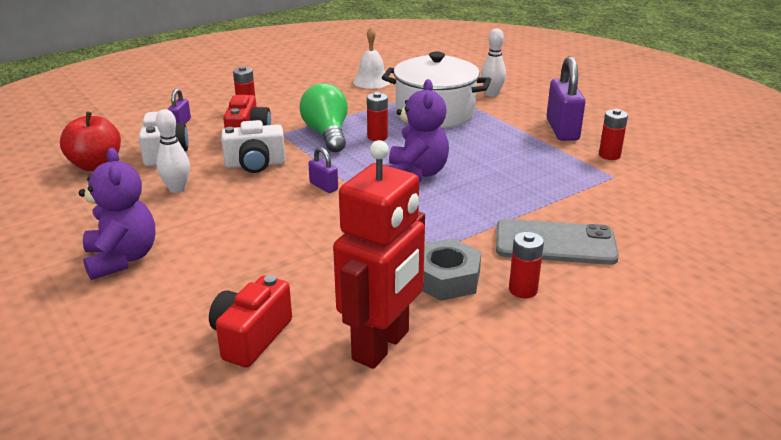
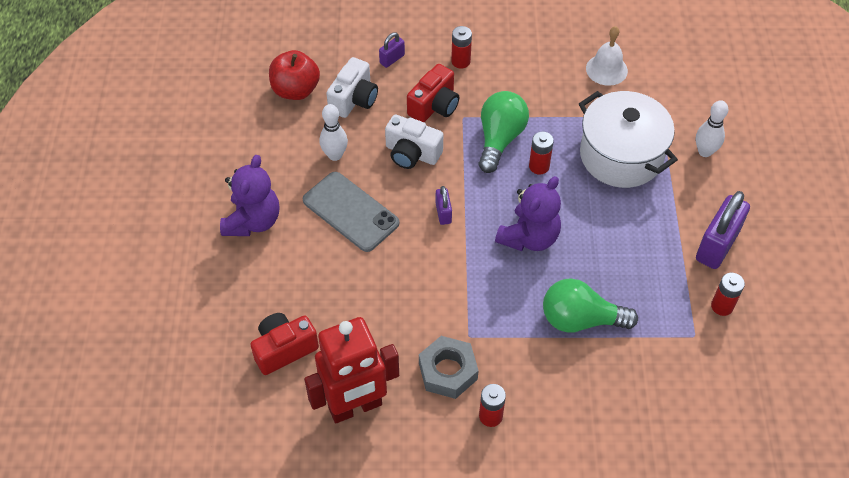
camera: 35 degrees right, 25 degrees up
(518, 201) = (580, 319): none -> green light bulb
(555, 243) = (561, 384): grey phone -> grey phone (350, 211)

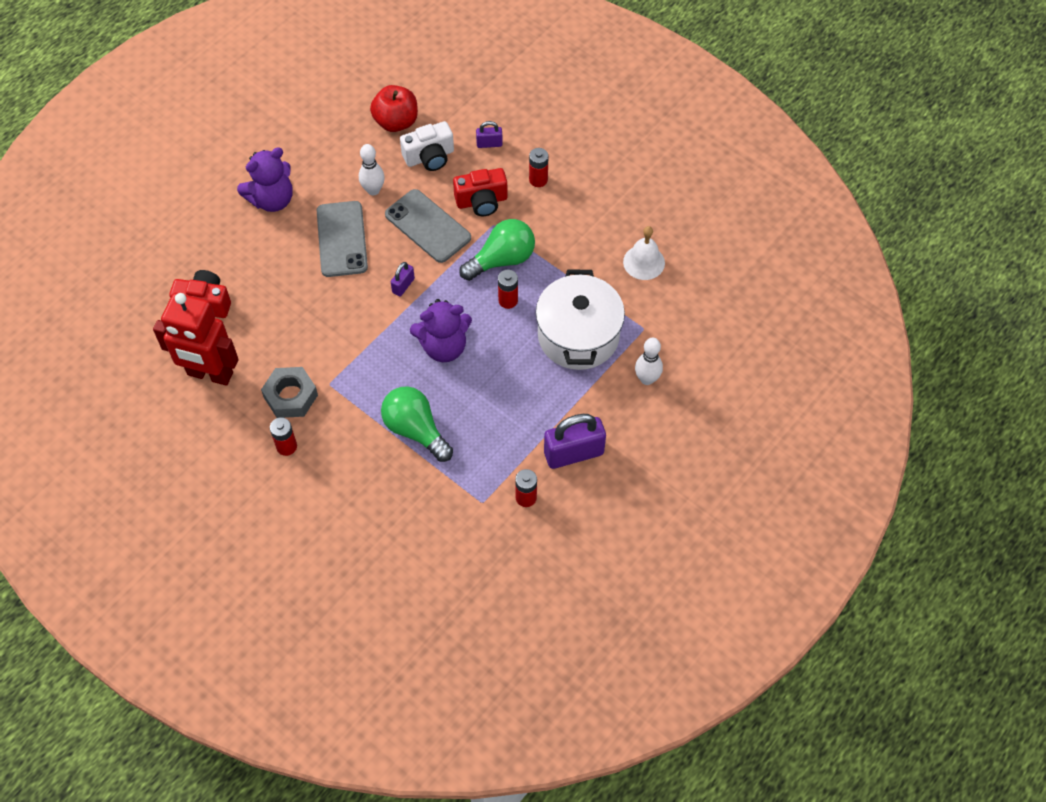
camera: 40 degrees right, 5 degrees up
(412, 153) = (427, 226): white camera -> grey phone

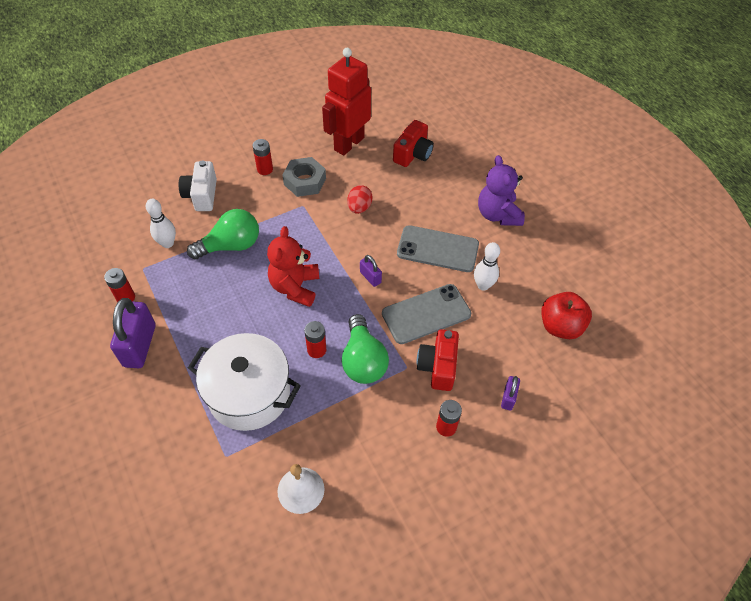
camera: 110 degrees right, 5 degrees down
(311, 327) = (359, 208): none -> red egg
(429, 157) = (508, 340): white camera -> white camera (202, 195)
(444, 346) = (295, 287): purple teddy bear -> red teddy bear
(647, 379) = (171, 435): white bowling pin -> white bowling pin (167, 243)

